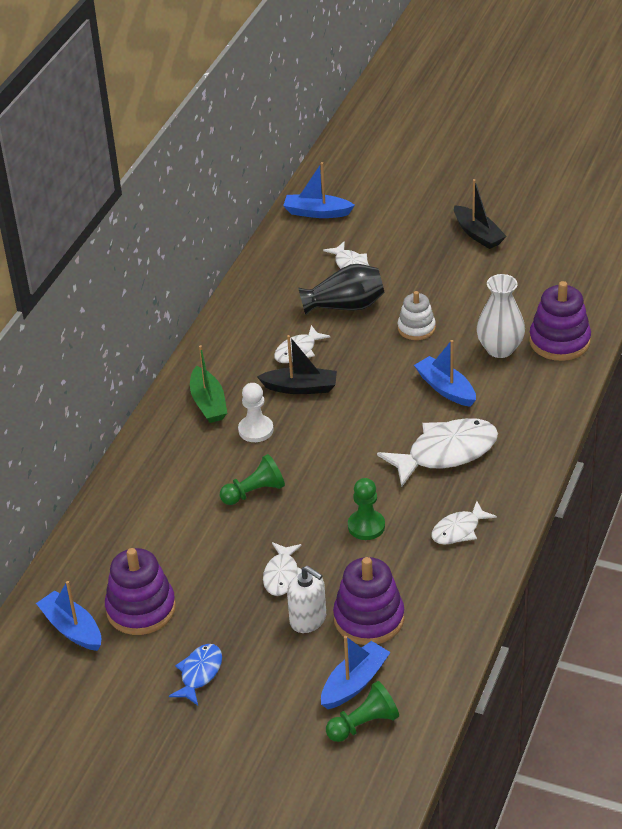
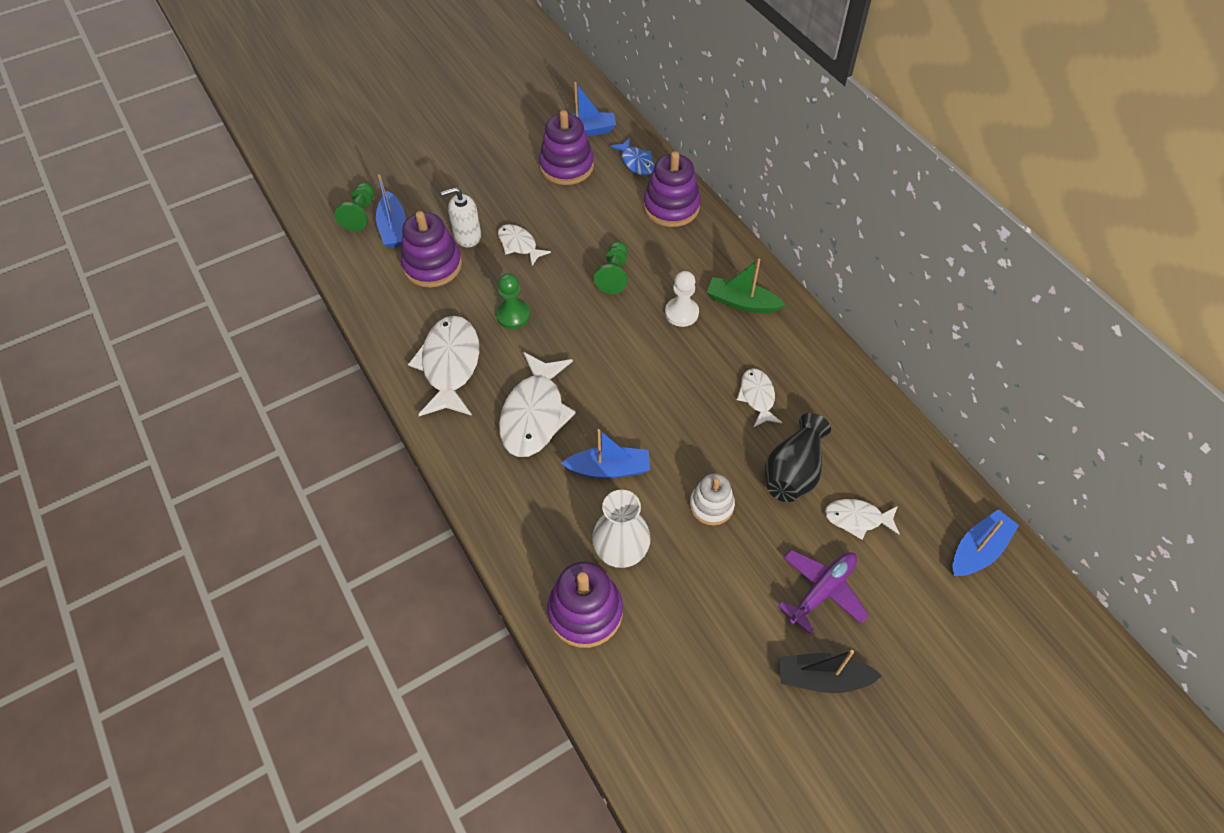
camera: 125 degrees right, 15 degrees up
(130, 503) = (671, 207): none -> purple stacking toy
(199, 673) = (485, 166): blue fish -> blue fish (636, 162)
(300, 388) = (706, 370): black boat -> none
(421, 257) = (822, 591): none -> purple plane
(458, 530) = (450, 365): white fish -> white fish, size x1.81

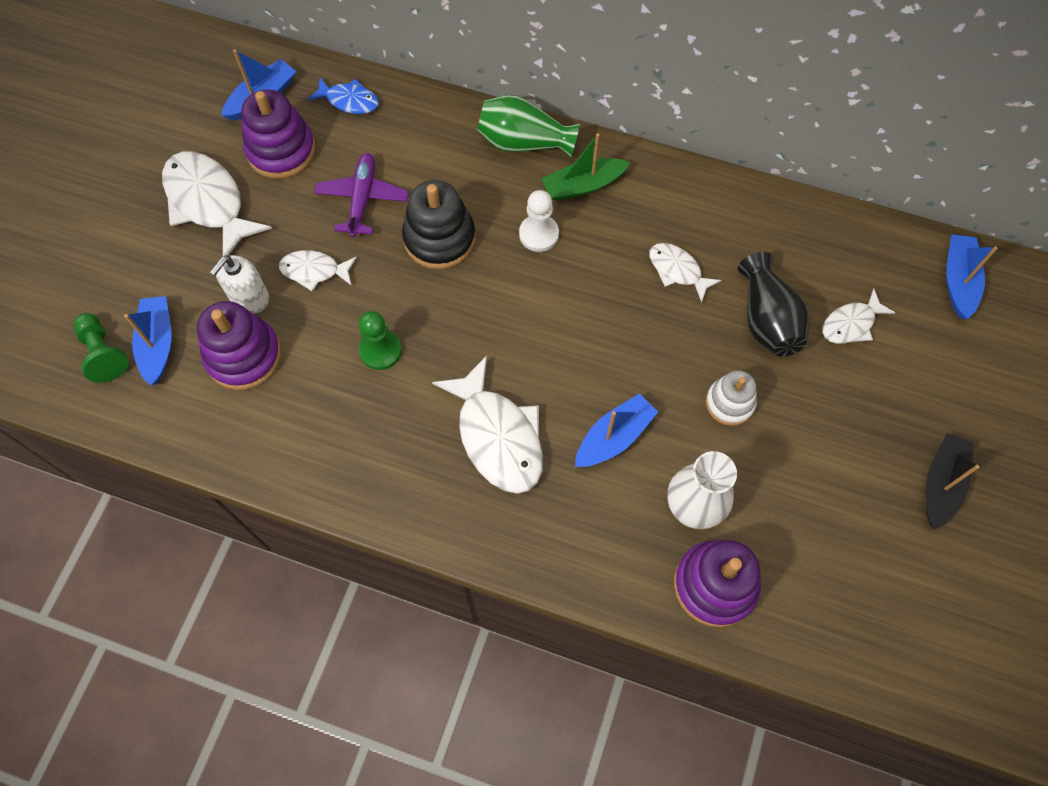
camera: 40 degrees left, 10 degrees up
(393, 228) = (158, 344): blue boat -> blue boat turned 135 degrees counterclockwise
(450, 365) = (368, 449): white fish -> white fish (208, 202)
(614, 275) = (439, 238): green pawn -> black stacking toy
(671, 207) = (429, 128): purple stacking toy -> none
(726, 252) = (524, 142): none -> green vase
(822, 591) = (879, 409): purple plane -> purple plane (362, 199)
(822, 678) = (941, 484): black boat -> black boat turned 150 degrees clockwise

